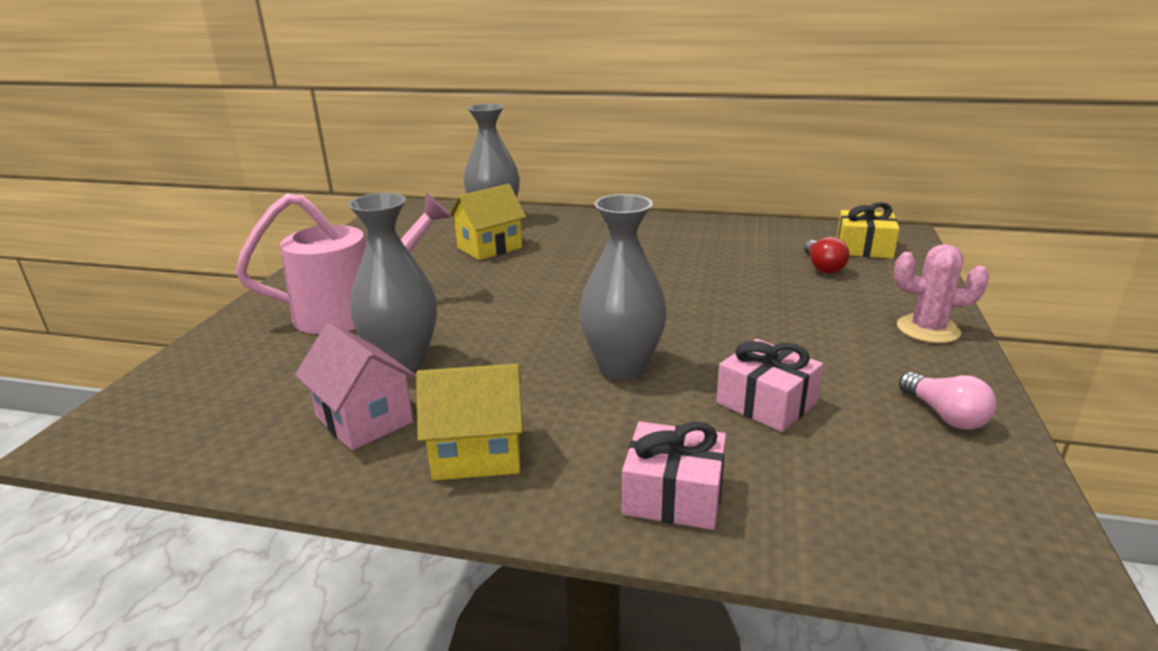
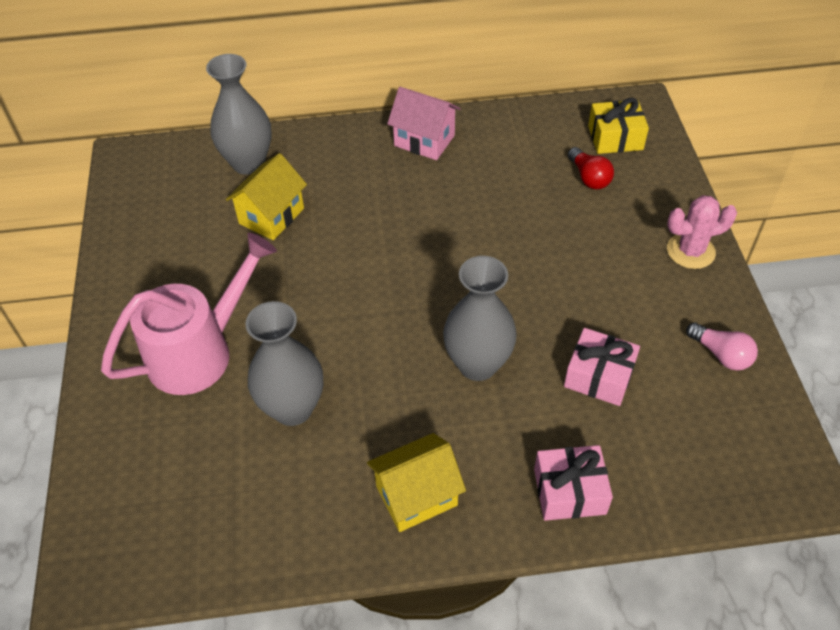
camera: 20 degrees left, 25 degrees up
(364, 419) = (307, 487): pink house -> pink house (424, 140)

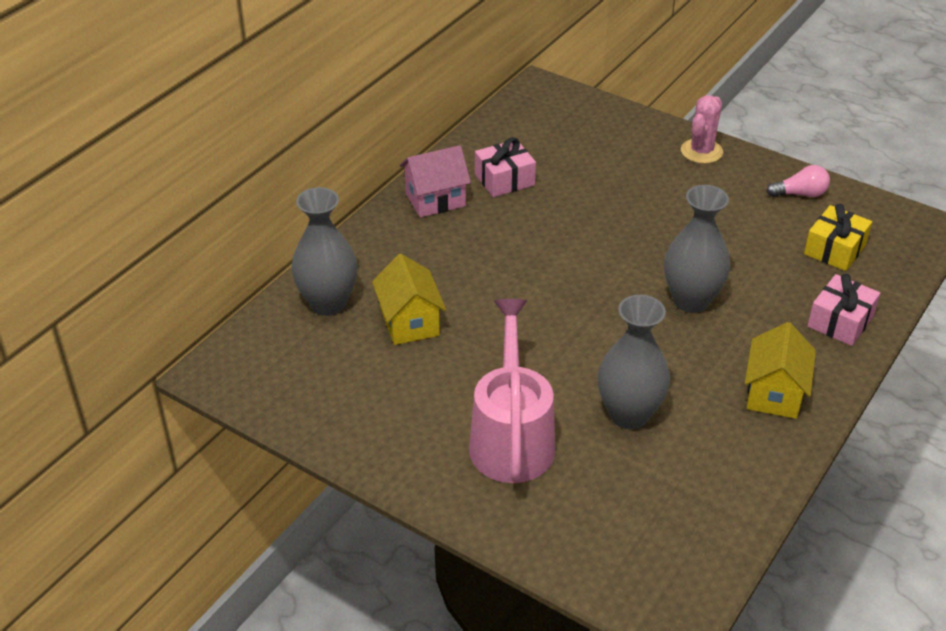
camera: 50 degrees left, 10 degrees down
(589, 178) = (580, 150): red light bulb -> none
(599, 376) = (761, 253): pink gift -> pink gift (504, 179)
(615, 137) = (556, 116): yellow gift -> yellow gift (834, 249)

